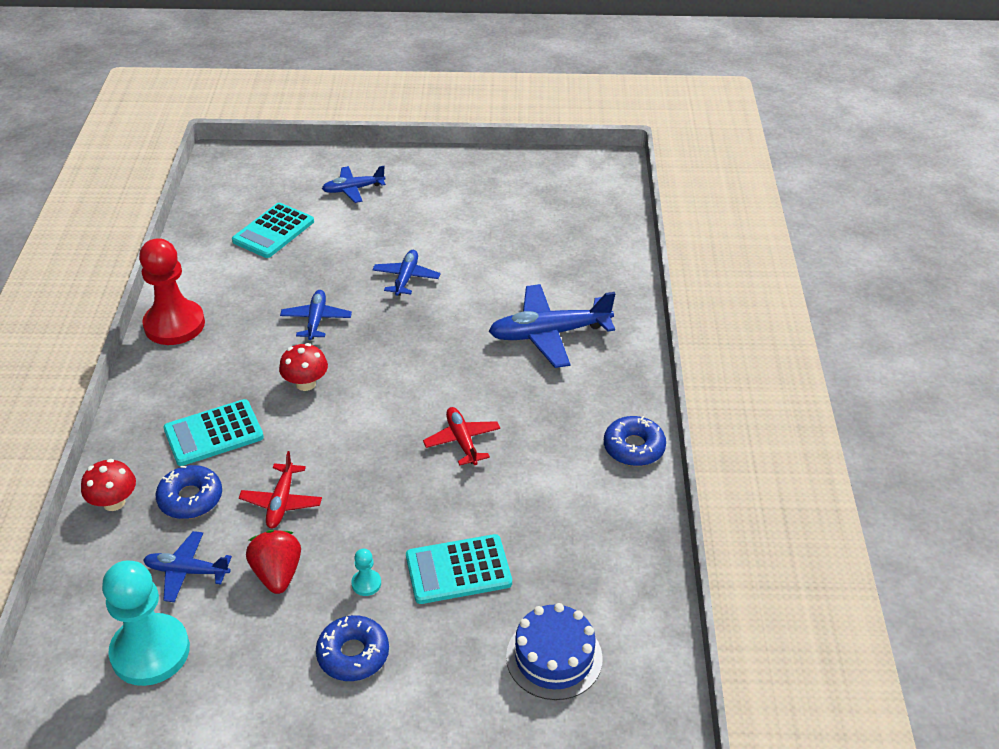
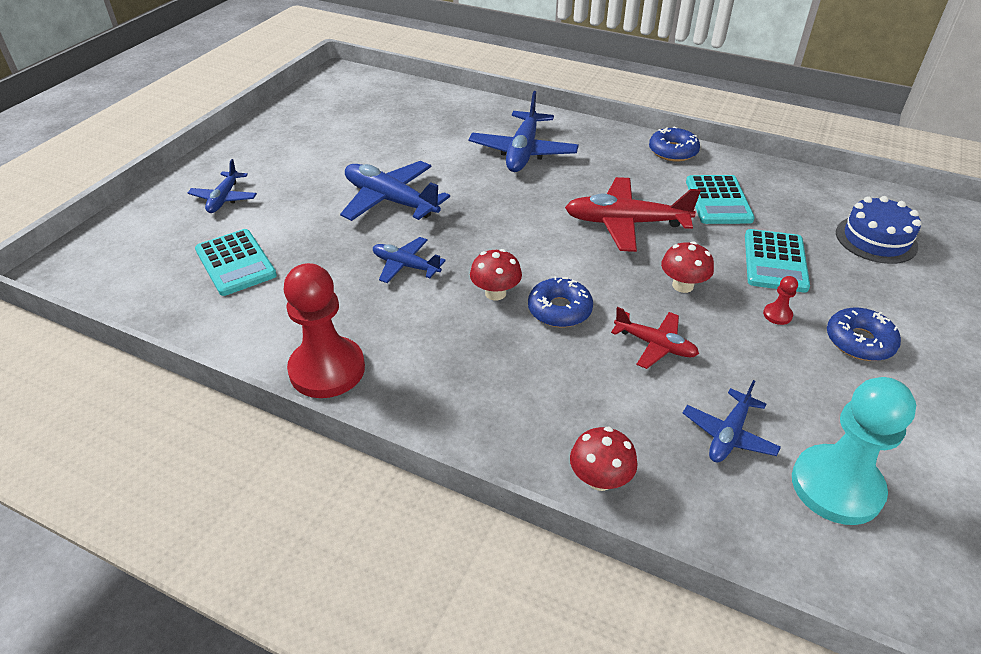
camera: 65 degrees left, 0 degrees up
(190, 498) = (622, 411): blue donut -> blue donut (559, 310)
(213, 433) = (530, 373): turquoise calculator -> turquoise calculator (718, 200)
(277, 574) = (750, 368): red strawberry -> none
(366, 583) = (777, 315): turquoise pawn -> red pawn
(379, 504) = (682, 285): none -> red mushroom
(406, 278) = (390, 201): blue plane -> blue plane, size x1.72
(462, 441) = (625, 223): red plane -> red plane, size x1.72

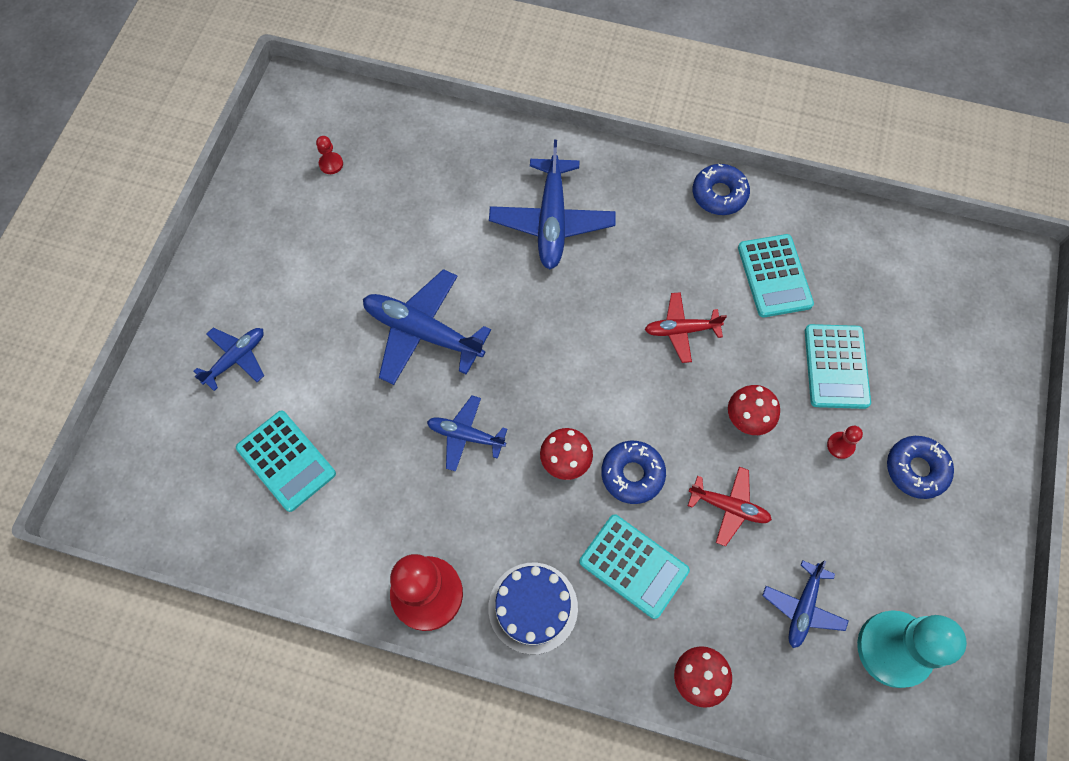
camera: 10 degrees left, 25 degrees up
(224, 198) = (236, 358): blue plane -> blue plane turned 135 degrees counterclockwise
(352, 108) = (331, 164): none -> red pawn
(546, 376) = (633, 566): none -> turquoise calculator
(625, 223) = (681, 330): red plane -> red plane, size x0.58
(876, 239) = (935, 315): blue cake -> blue cake (533, 607)

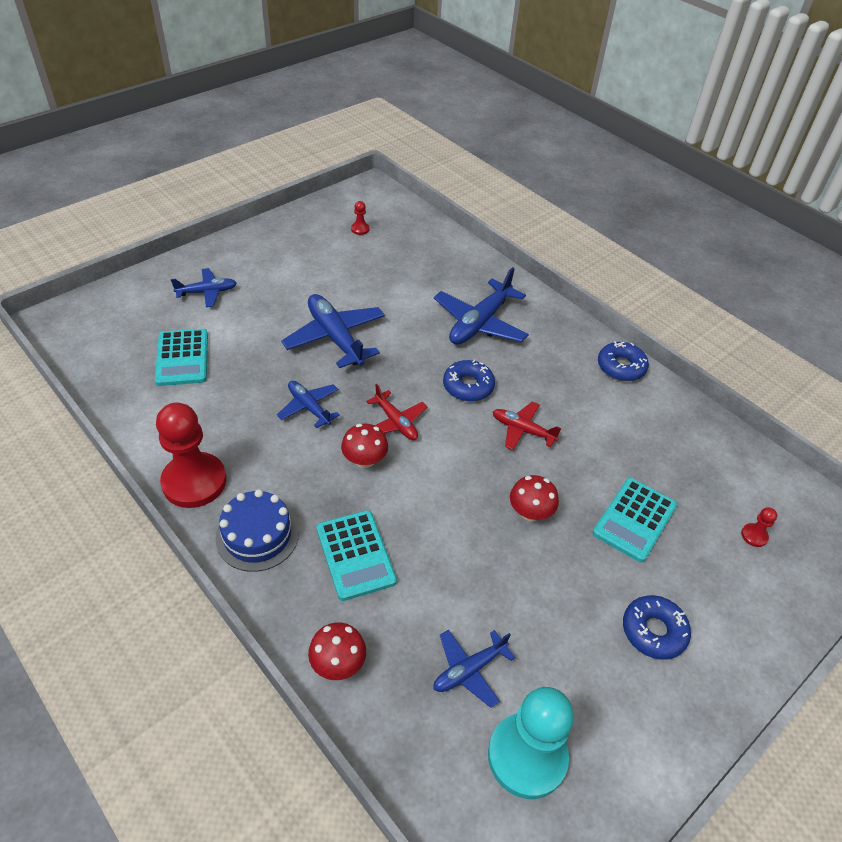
camera: 30 degrees right, 20 degrees down
(632, 474) = (407, 496): blue donut -> blue donut (468, 386)
(729, 507) = (465, 561): red plane -> red plane (396, 422)
(774, 276) = (626, 436): turquoise calculator -> none
(840, 445) = (596, 575): red pawn -> red pawn (754, 536)

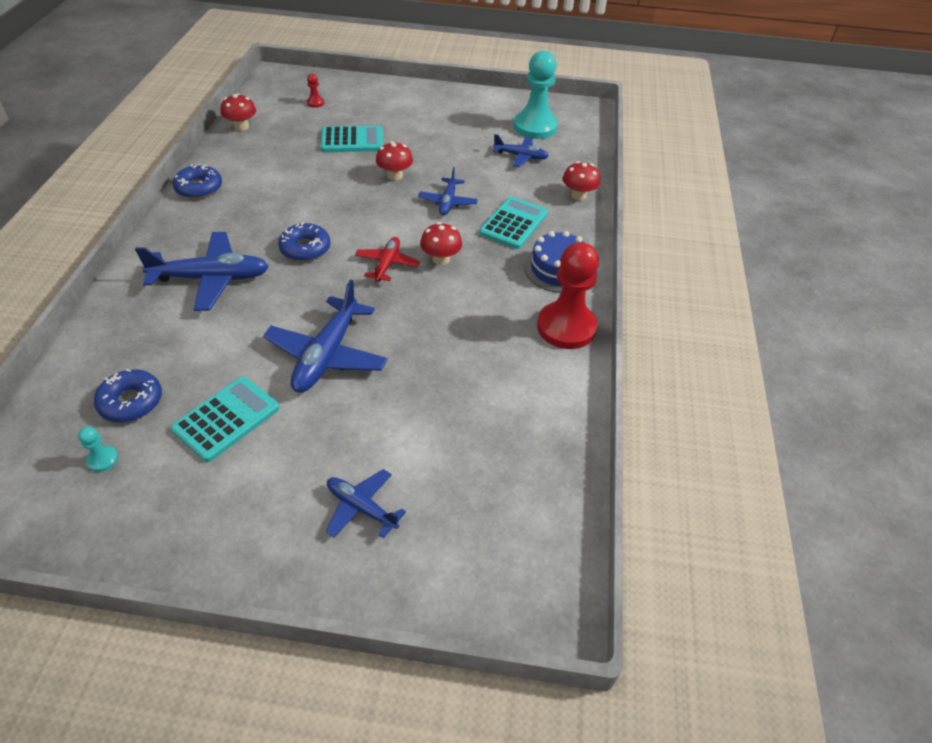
camera: 130 degrees left, 0 degrees up
(182, 358) = (471, 441): turquoise calculator -> turquoise calculator (226, 419)
(309, 407) = (427, 317): blue plane -> blue plane (448, 202)
(360, 229) = (103, 459): red pawn -> turquoise pawn
(522, 430) = (324, 205): red plane -> none
(653, 631) = (422, 115): blue donut -> blue donut (131, 402)
(728, 444) = (241, 126): none -> red mushroom

